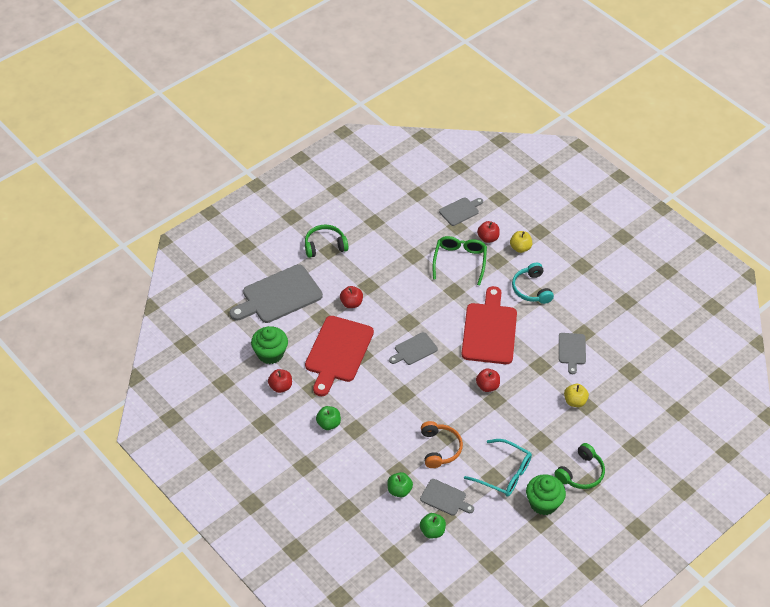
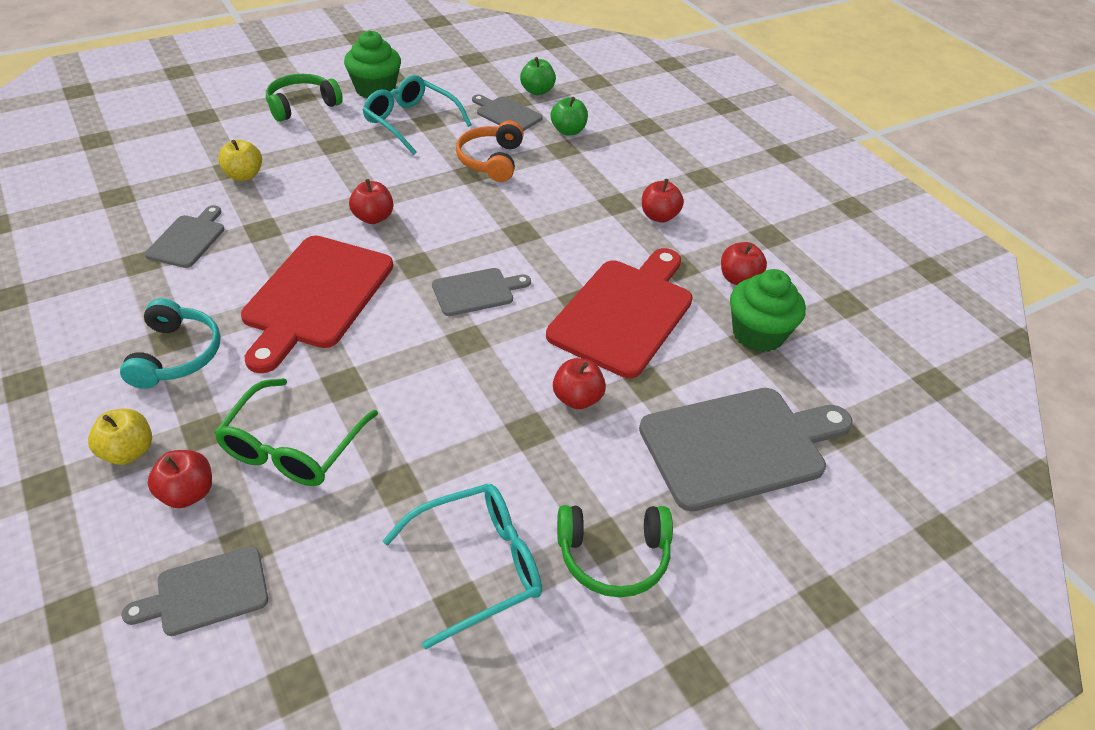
camera: 170 degrees left, 5 degrees down
(328, 424) = (659, 216): green apple -> red apple
(372, 234) = (480, 565): none -> turquoise glasses

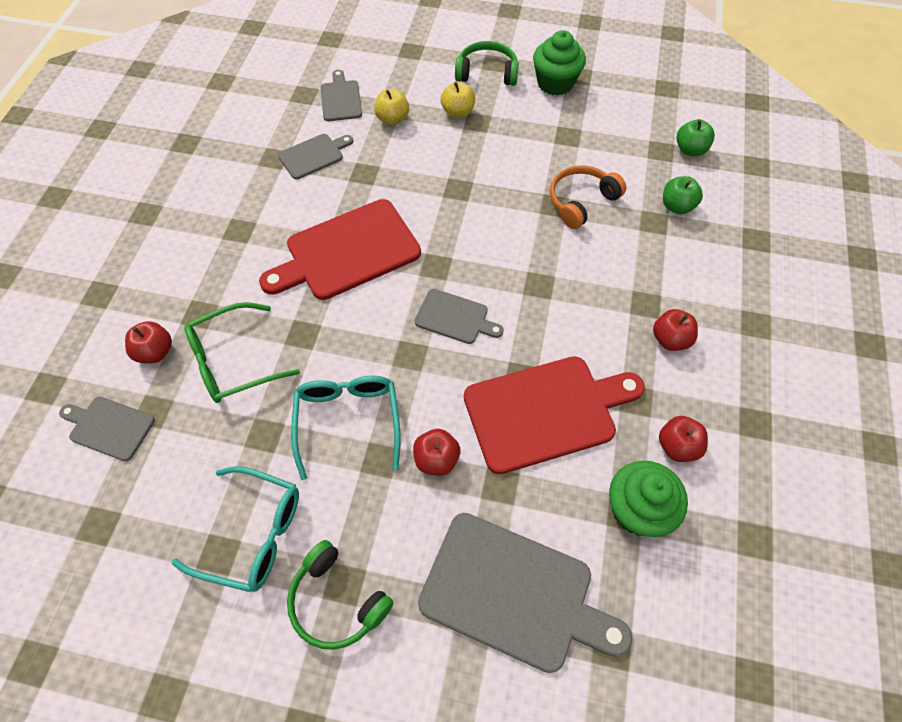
camera: 45 degrees right, 15 degrees up
(128, 452) = (152, 299): yellow apple -> yellow apple (458, 112)
(176, 355) = (232, 245): turquoise headphones -> none
(373, 218) = (444, 206): red apple -> none
(410, 121) = (553, 129): turquoise glasses -> turquoise glasses (348, 420)
(507, 114) = (639, 161): grey cutting board -> grey cutting board (341, 99)

